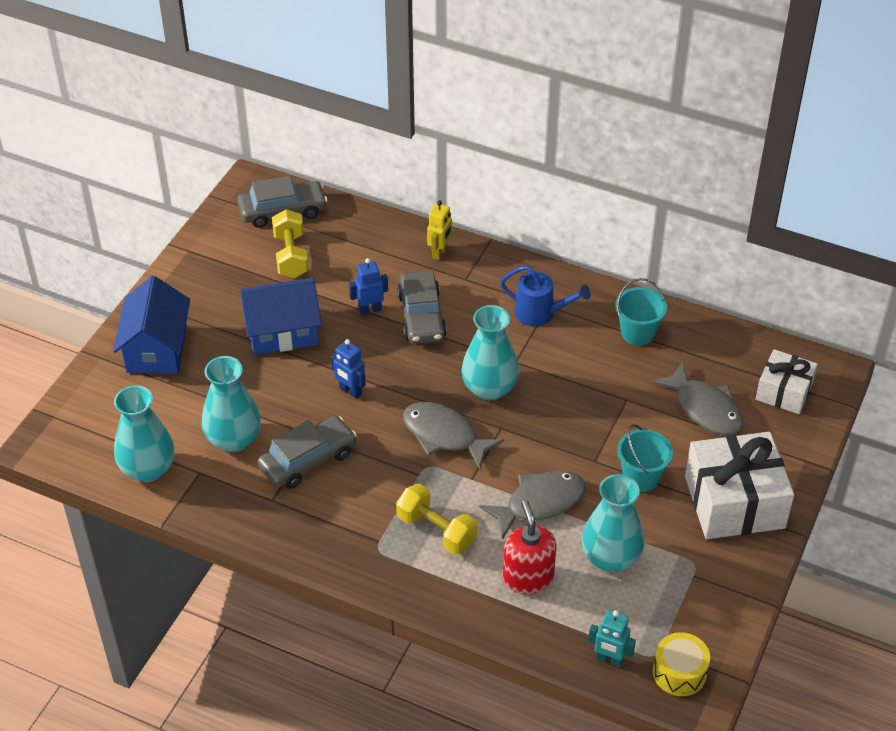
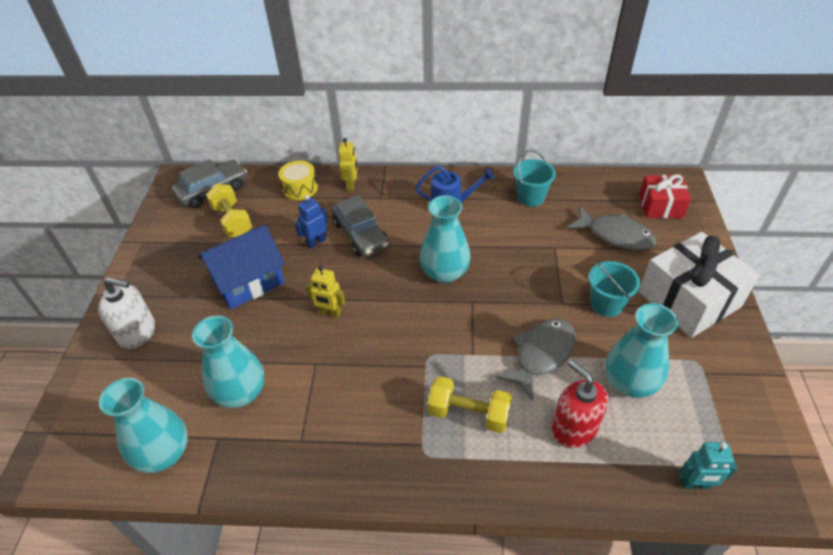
camera: 20 degrees left, 0 degrees up
(157, 349) = (138, 333): blue house -> white soap dispenser
(308, 460) = (319, 388): grey car -> none
(350, 391) = (330, 313): blue robot -> yellow robot
(444, 435) = (429, 324): grey fish -> none
(679, 672) = (761, 472): yellow drum -> yellow drum (300, 188)
(784, 391) = (660, 206): white gift -> red gift

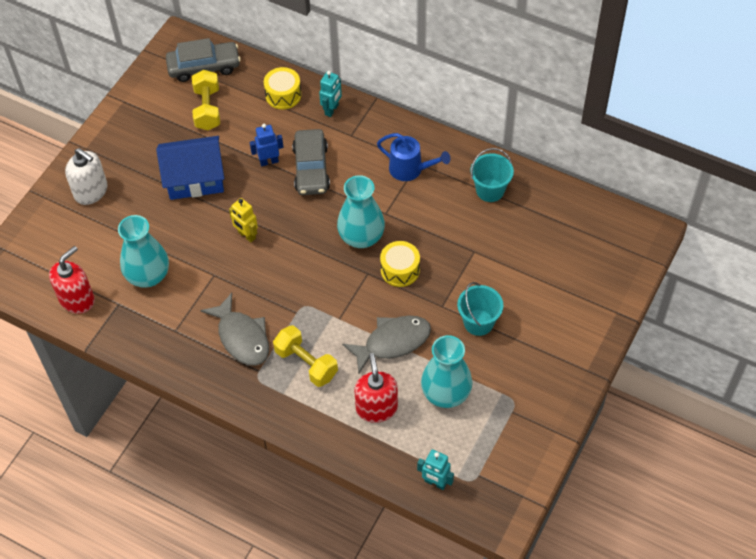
camera: 25 degrees right, 10 degrees up
(164, 453) = (77, 299): turquoise vase -> red soap dispenser
(351, 185) = (332, 110): yellow robot -> turquoise robot
(500, 287) = (400, 270): none -> yellow drum
(615, 235) = (538, 262): grey fish -> grey fish (242, 337)
(660, 206) = (606, 249): red gift -> none
(689, 299) = (553, 348): white gift -> none

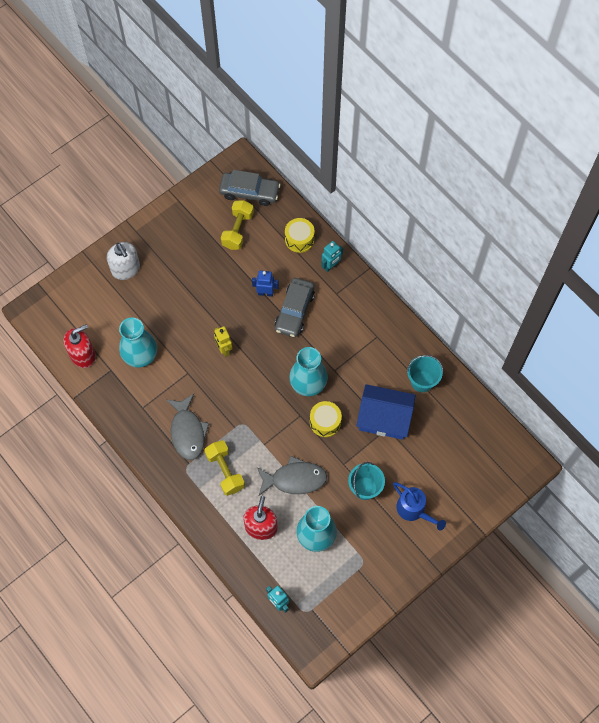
camera: 20 degrees right, 10 degrees up
(195, 179) = (205, 287): blue house -> blue house (384, 418)
(410, 169) = (369, 340): blue watering can -> blue watering can (414, 510)

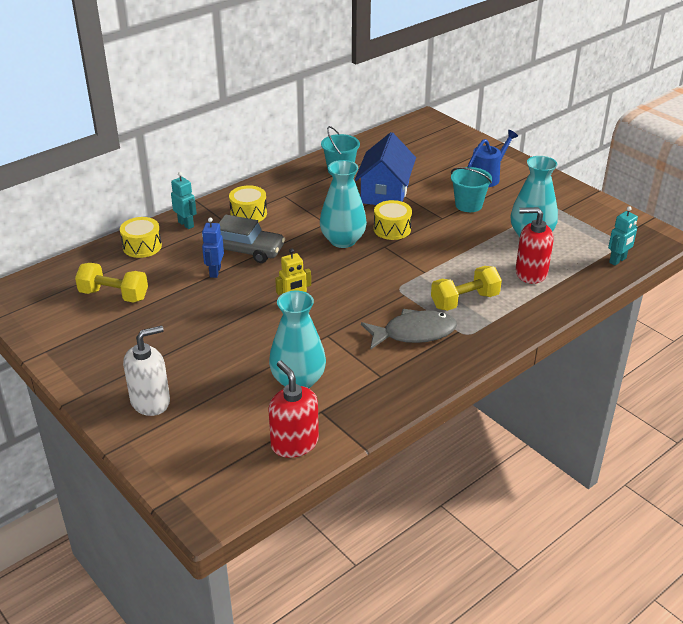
camera: 90 degrees left, 30 degrees down
(249, 192) = (56, 286): grey car -> none
(295, 479) = (466, 249): grey fish -> none
(347, 310) = (248, 214): none -> yellow drum

